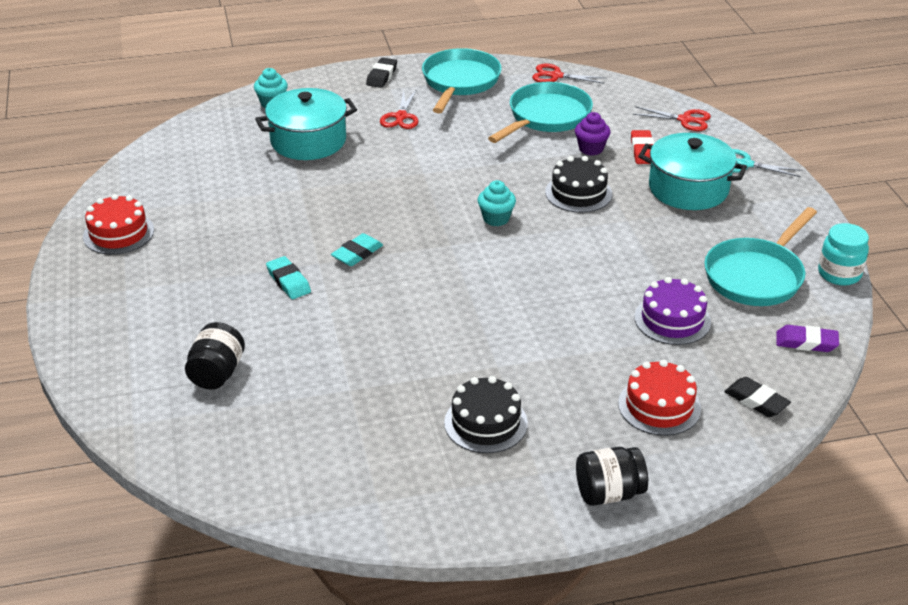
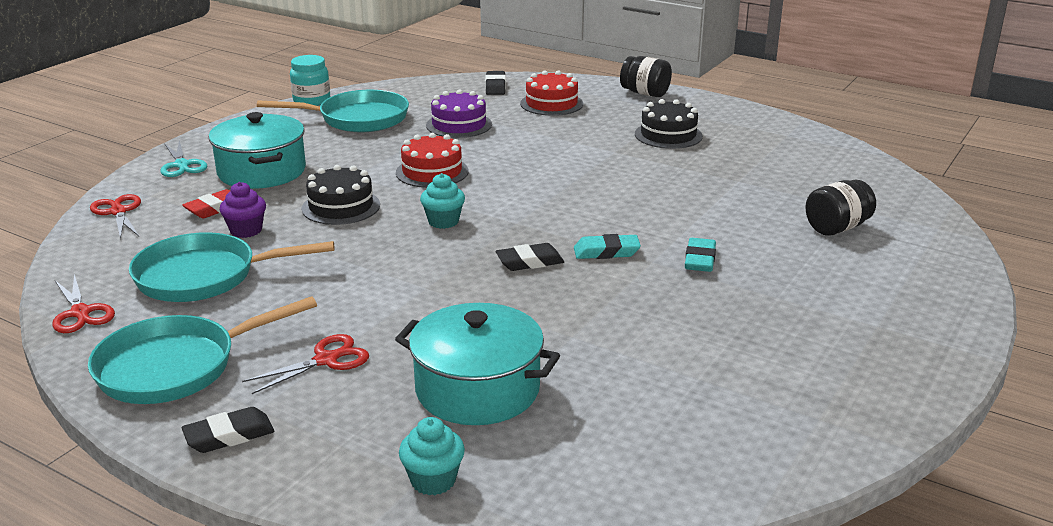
camera: 135 degrees left, 10 degrees down
(118, 233) = (843, 390): red cake -> red cake (432, 172)
(393, 219) = (529, 262): none -> black eraser
(806, 342) = (411, 90): purple eraser -> none

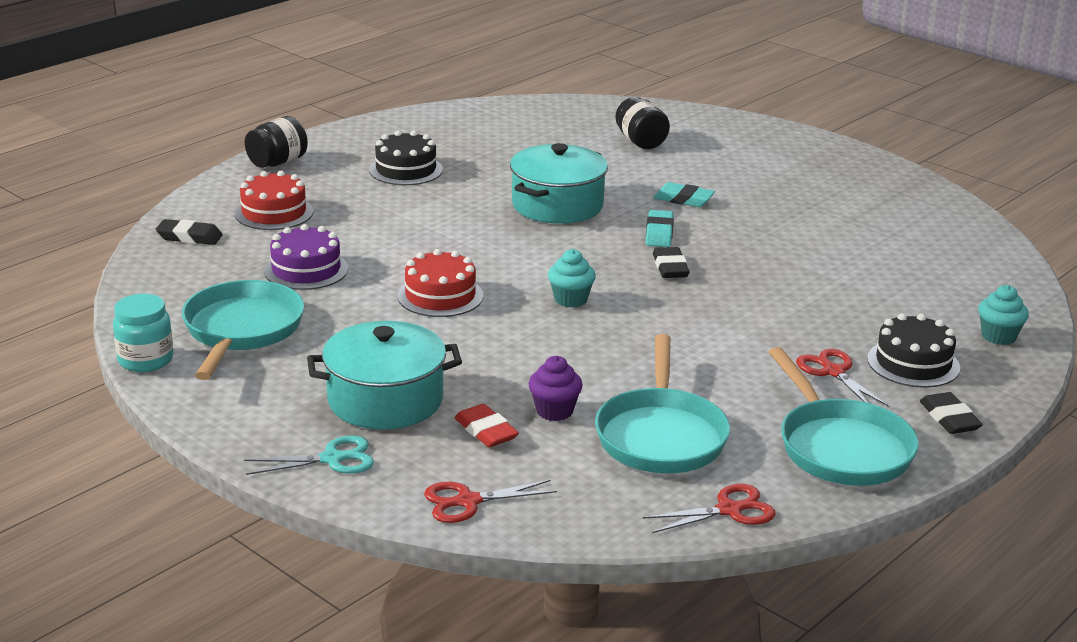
camera: 80 degrees left, 0 degrees up
(341, 207) = (512, 352): black cake -> black cake (913, 363)
(477, 389) = (880, 310): turquoise pot -> turquoise pot (557, 205)

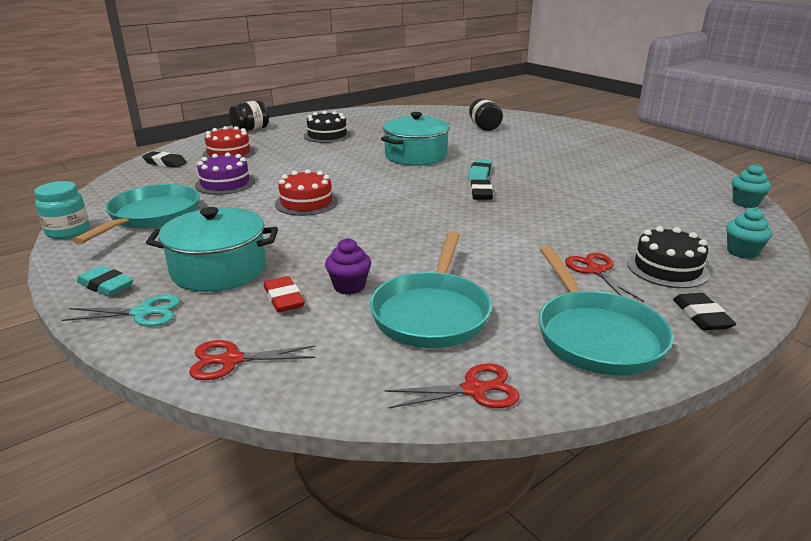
camera: 10 degrees right, 0 degrees up
(570, 299) = (399, 209): turquoise cupcake -> turquoise cupcake (745, 203)
(683, 199) = (503, 156): turquoise eraser -> turquoise eraser (106, 286)

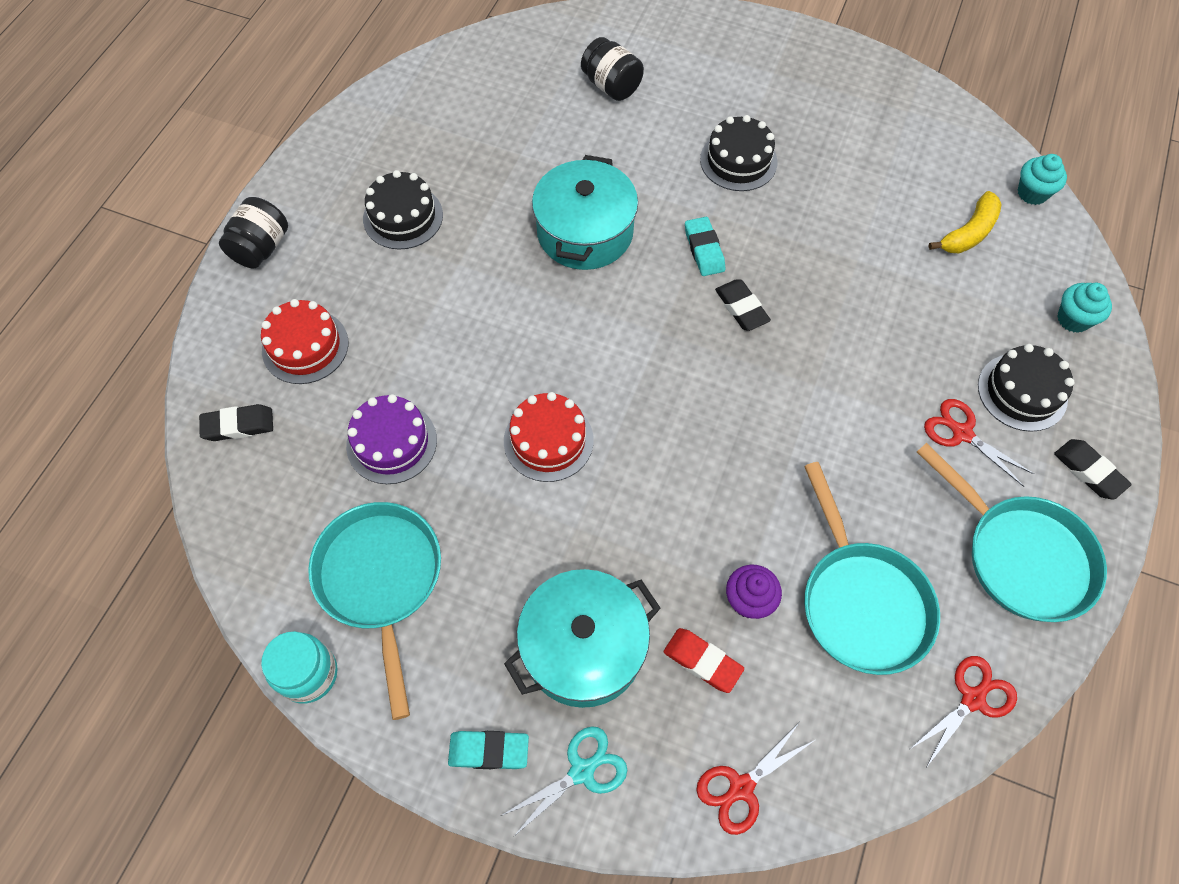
camera: 30 degrees left, 35 degrees up
(534, 156) = (738, 161): none -> black cake
(678, 205) = (968, 233): none -> yellow banana

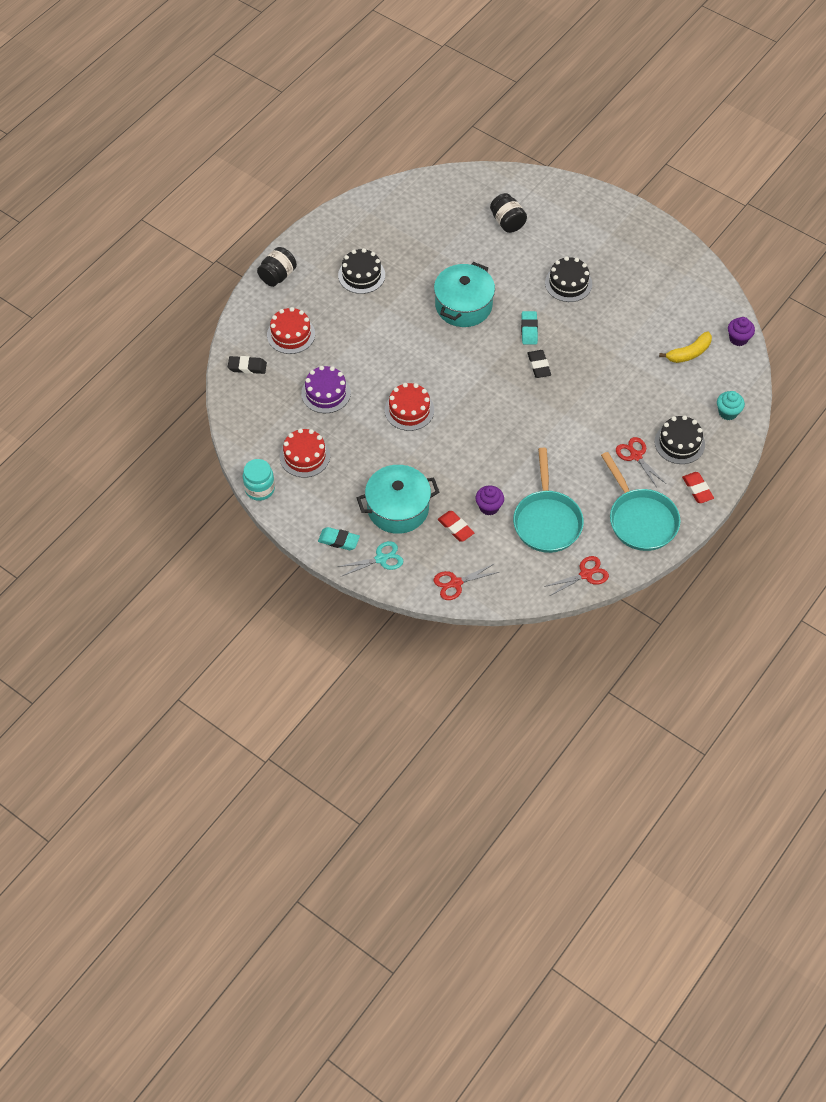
camera: 15 degrees right, 5 degrees down
(381, 580) = (305, 456): turquoise pan -> red cake
(1032, 193) = (738, 339): turquoise cupcake -> purple cupcake
(1089, 471) = (697, 489): black eraser -> red eraser

